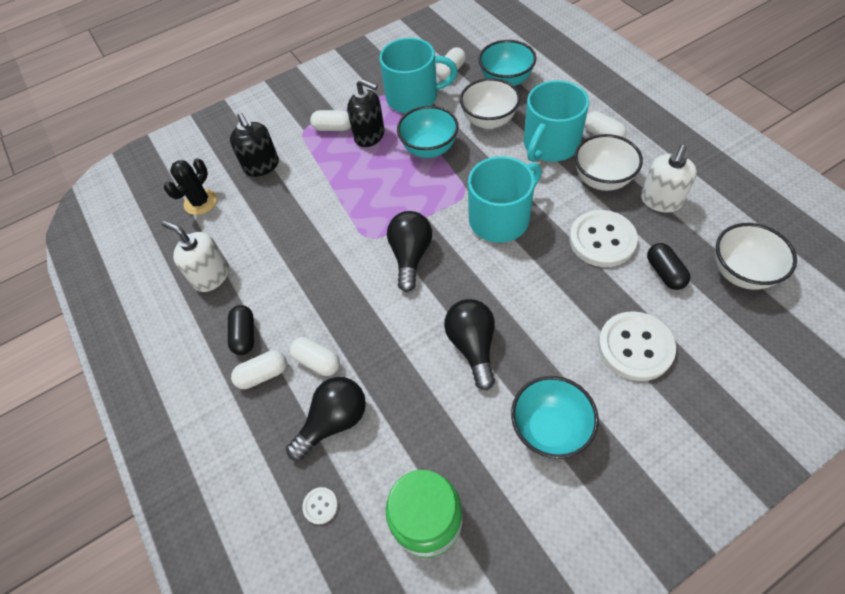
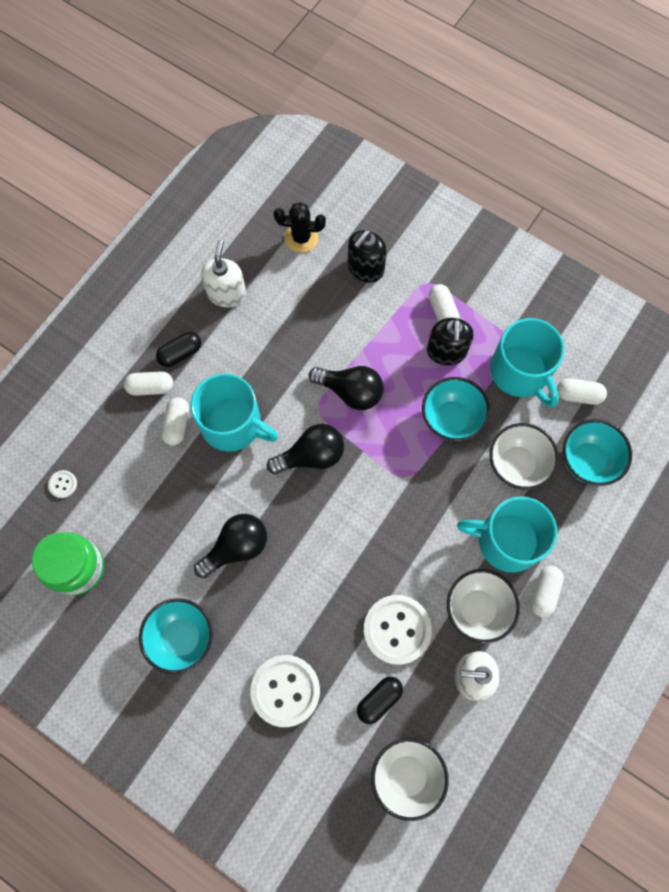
camera: 60 degrees right, 15 degrees up
(263, 374) = (151, 387): white capsule -> white capsule turned 45 degrees counterclockwise
(334, 421) = (130, 463): black light bulb -> black light bulb (350, 391)
(500, 219) = (386, 523): turquoise mug -> turquoise mug (232, 424)

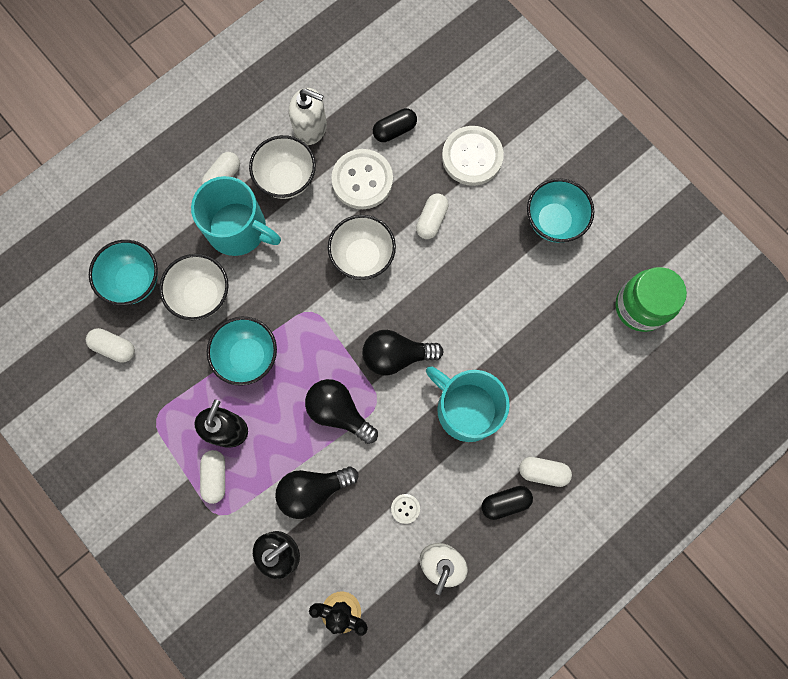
camera: 165 degrees left, 5 degrees up
(63, 484) = (646, 391): white button -> white button (405, 508)
(177, 424) = (522, 423): white capsule -> white capsule (431, 220)
(236, 547) = (488, 287): black light bulb -> black light bulb (313, 490)
(406, 775) = (389, 71): white bowl -> white bowl (363, 257)
(520, 372) = (161, 387): turquoise mug -> none

